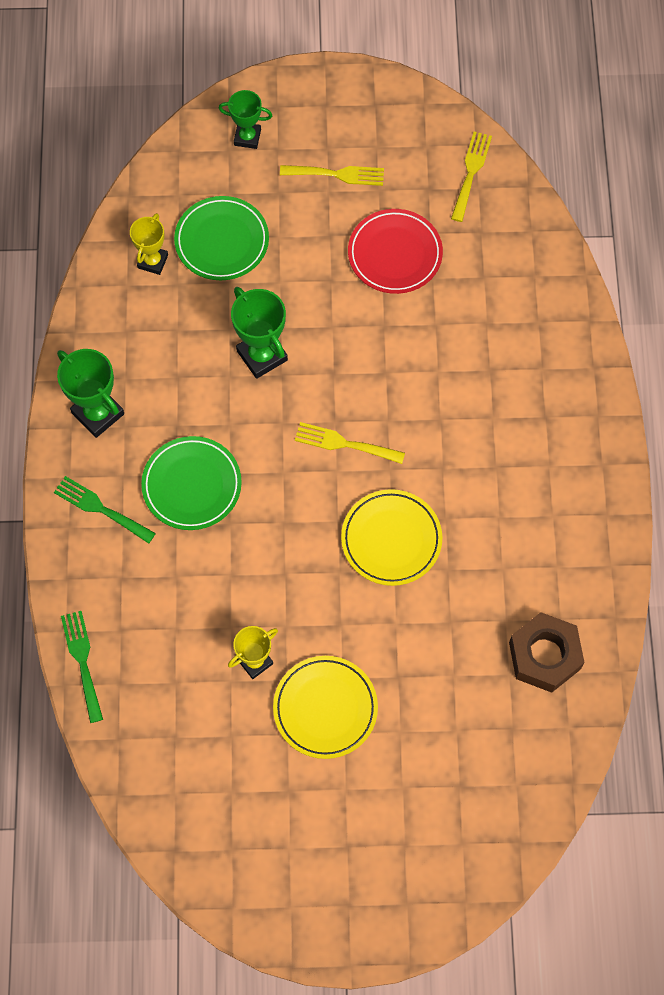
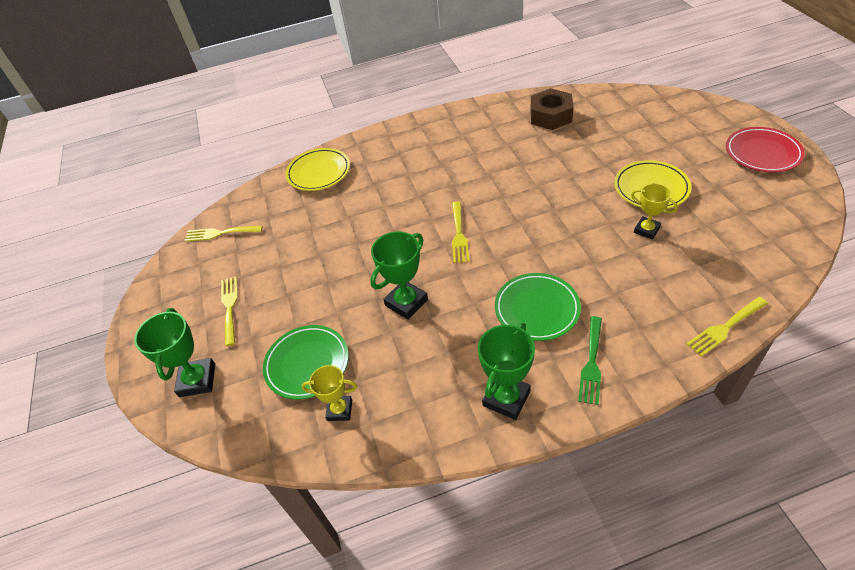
camera: 100 degrees left, 20 degrees down
(82, 661) = (725, 328): green fork -> yellow fork
(247, 137) = (197, 380): green trophy -> green trophy, size x1.53
(391, 539) = (516, 193): yellow plate -> yellow plate (319, 172)
(395, 254) = (296, 253): red plate -> red plate (762, 153)

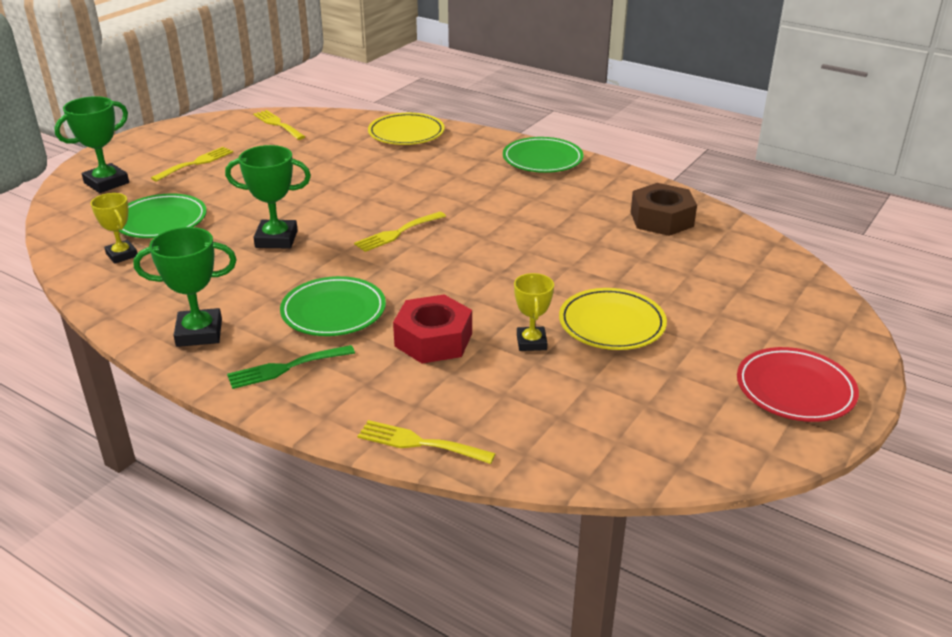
camera: 45 degrees right, 15 degrees down
(428, 128) = (542, 159): none -> green plate
(611, 273) = (433, 340): none -> red nut

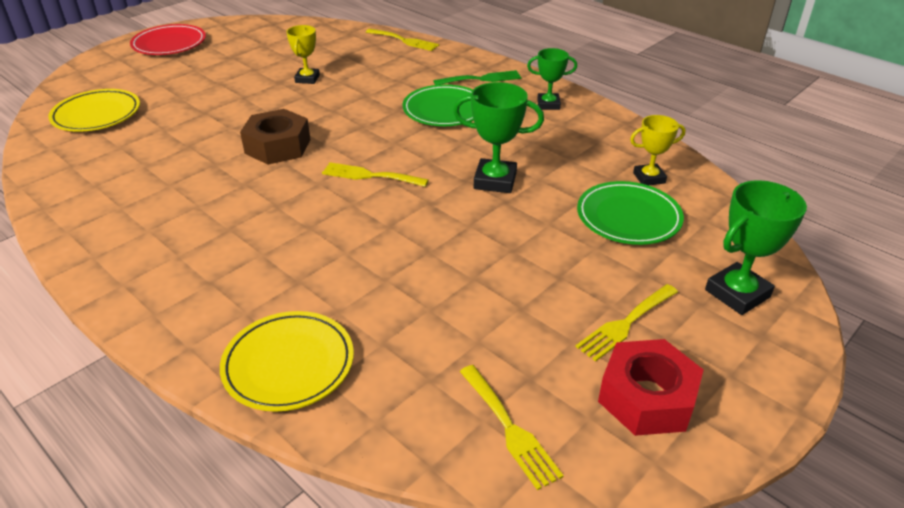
camera: 170 degrees left, 5 degrees up
(122, 255) = (649, 178): yellow trophy -> yellow trophy turned 75 degrees counterclockwise
(199, 333) = (548, 104): green trophy -> green trophy, size x0.66
(397, 233) = (370, 176): yellow fork -> yellow fork turned 135 degrees counterclockwise
(433, 340) = (375, 86): red nut -> red nut (647, 398)
(542, 159) = (130, 272): green plate -> none
(611, 324) = (241, 84): yellow plate -> yellow plate (97, 115)
(661, 219) = (95, 165): brown nut -> brown nut (278, 146)

